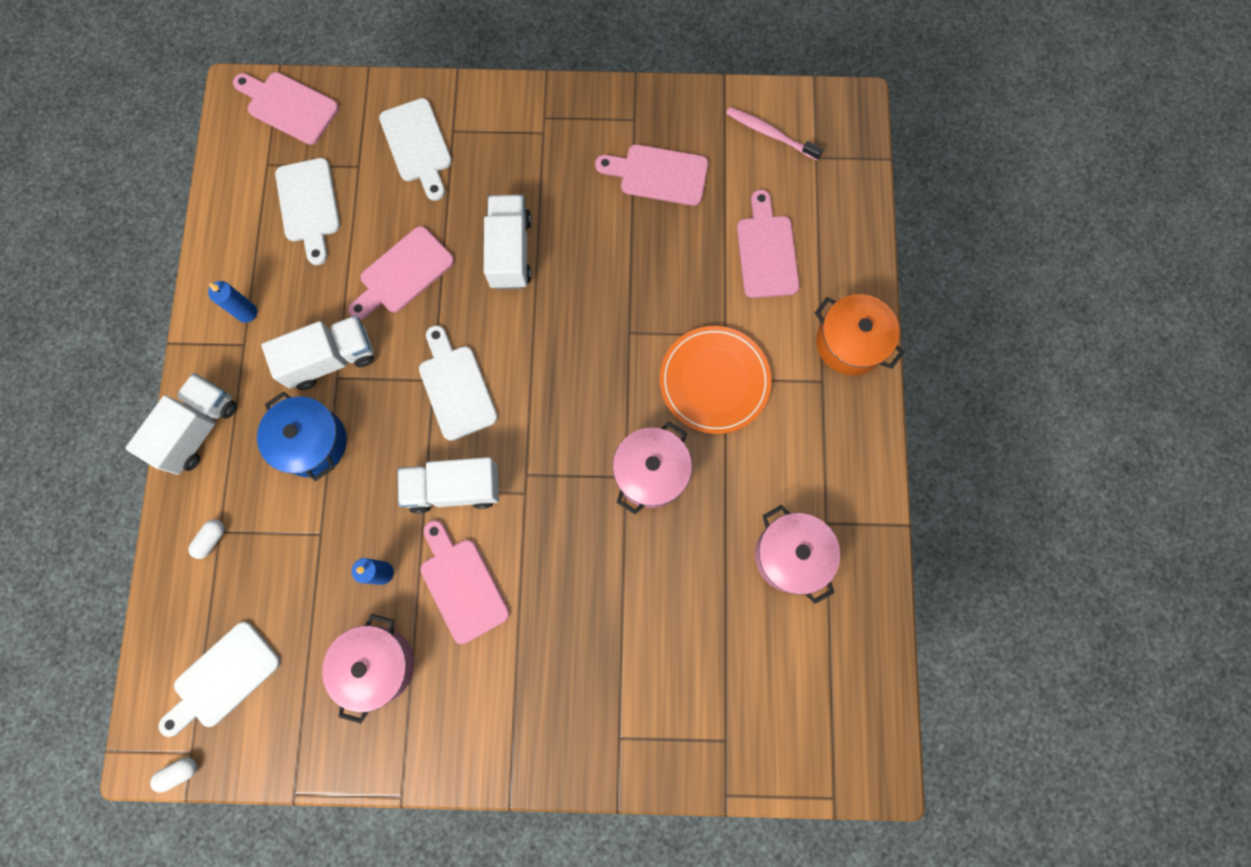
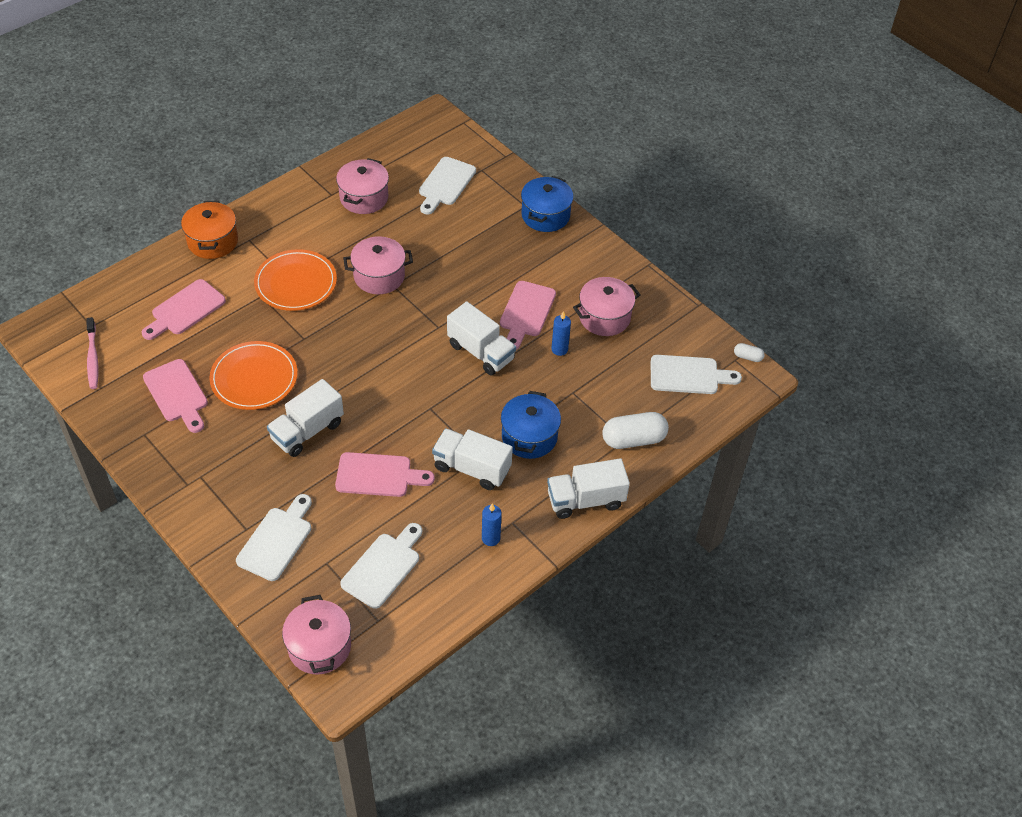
camera: 135 degrees left, 25 degrees down
(211, 540) = (633, 439): white capsule -> white capsule, size x2.06
(289, 106) = (319, 646): pink cutting board -> pink pot
(456, 387) = (422, 394): white cutting board -> white cutting board (445, 184)
(582, 748) = (545, 215): none -> blue pot
(617, 251) = (254, 378): none -> orange plate

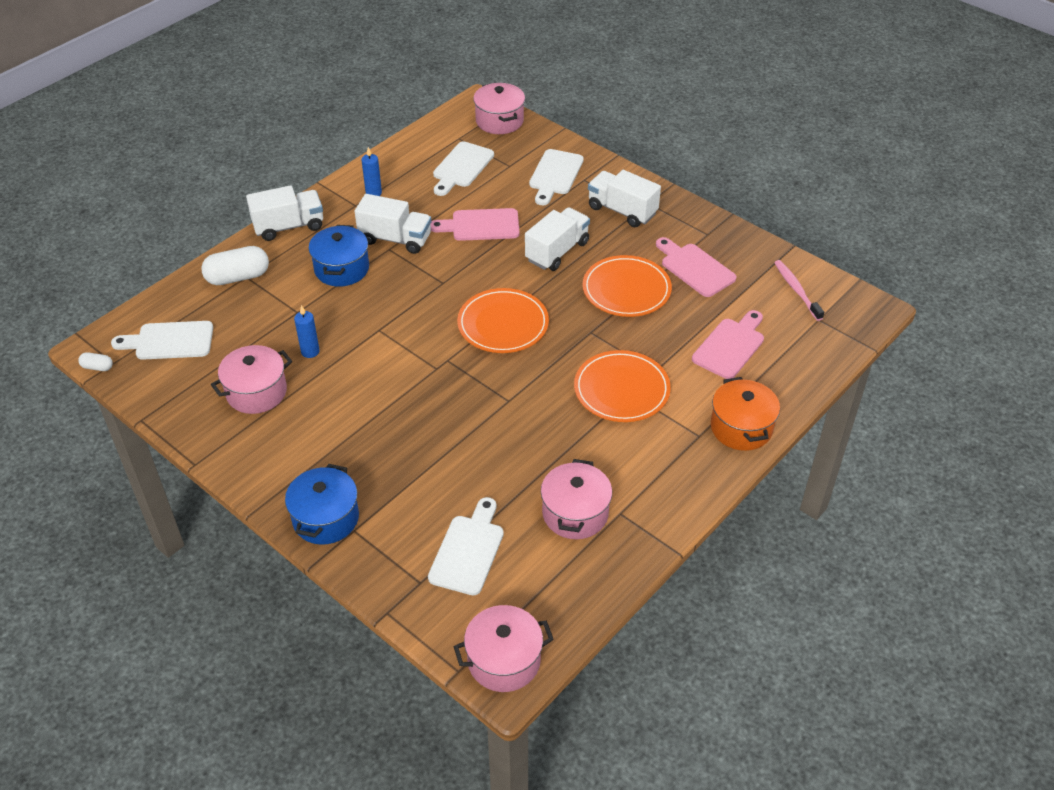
camera: 175 degrees right, 5 degrees down
(379, 276) = (527, 409): pink pot -> pink pot (504, 660)
(381, 356) = (503, 324): none -> orange plate
(481, 352) = (396, 339): white truck -> white truck (622, 211)
(526, 312) = (348, 387): pink cutting board -> none

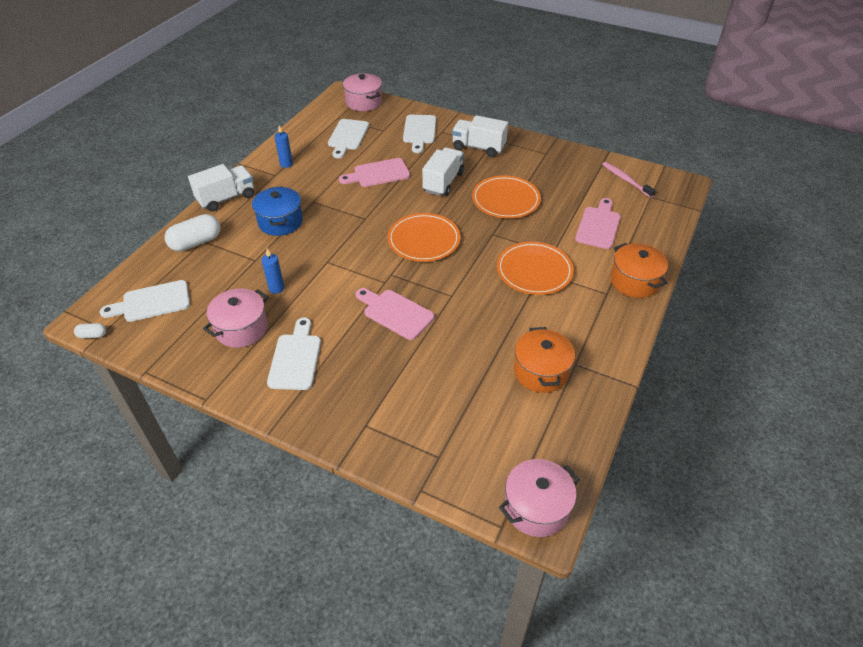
camera: 15 degrees left, 0 degrees up
(326, 518) = (337, 420): blue pot -> none
(395, 239) = (315, 193): white truck -> none
(468, 550) = (468, 421): white cutting board -> white cutting board (296, 358)
(575, 513) = (541, 371): pink pot -> orange pot
(695, 268) = (548, 177): pink cutting board -> pink cutting board (395, 313)

